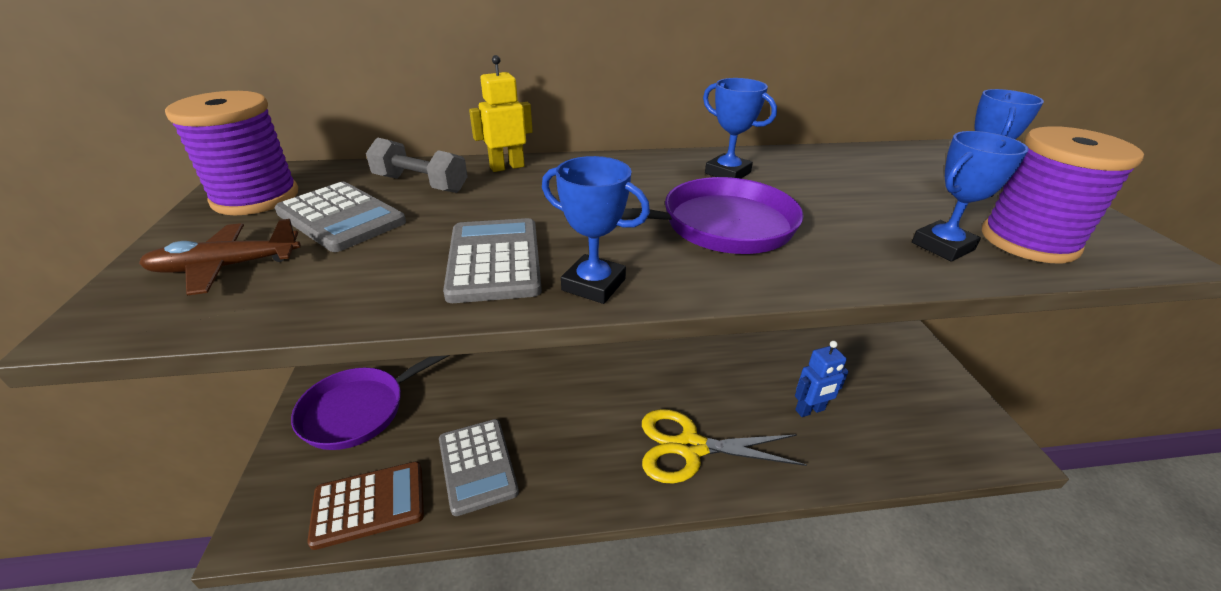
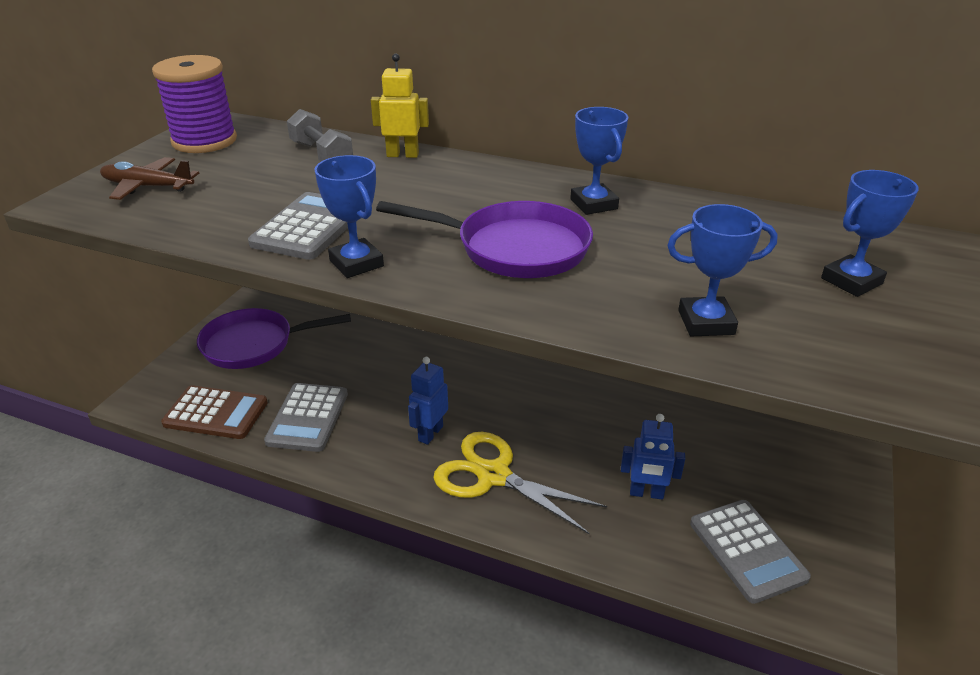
camera: 30 degrees right, 0 degrees up
(341, 217) = (243, 169): grey calculator -> grey calculator (747, 550)
(606, 431) = (430, 433): none -> blue robot
(1028, 241) = (814, 345): purple spool -> none

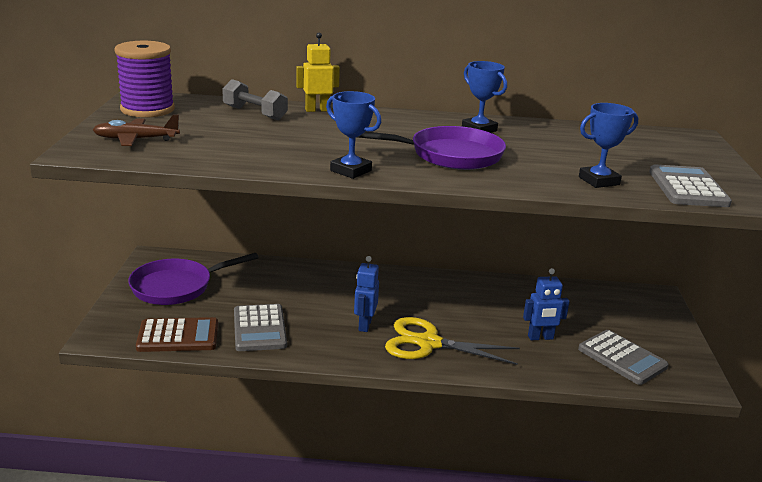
camera: 20 degrees left, 10 degrees down
(309, 227) = (294, 154): grey calculator -> grey calculator (687, 188)
(851, 281) = (663, 156): blue trophy -> none

